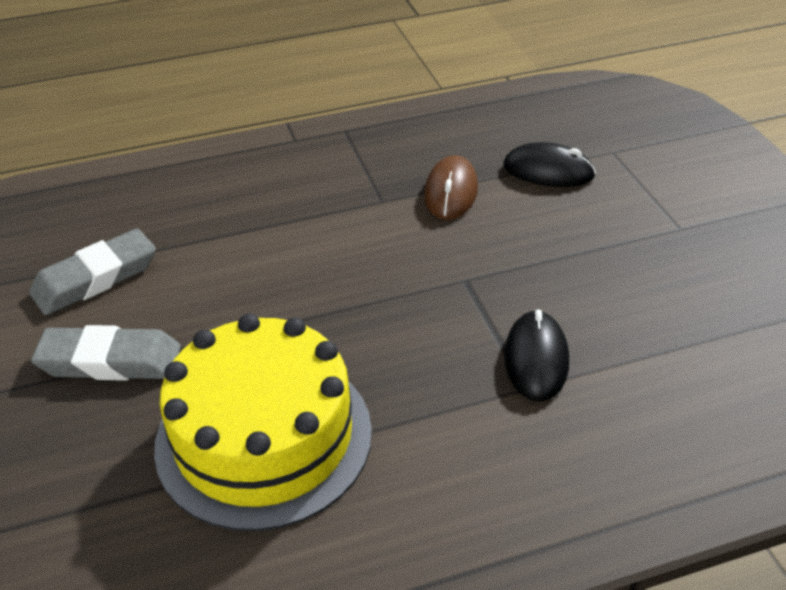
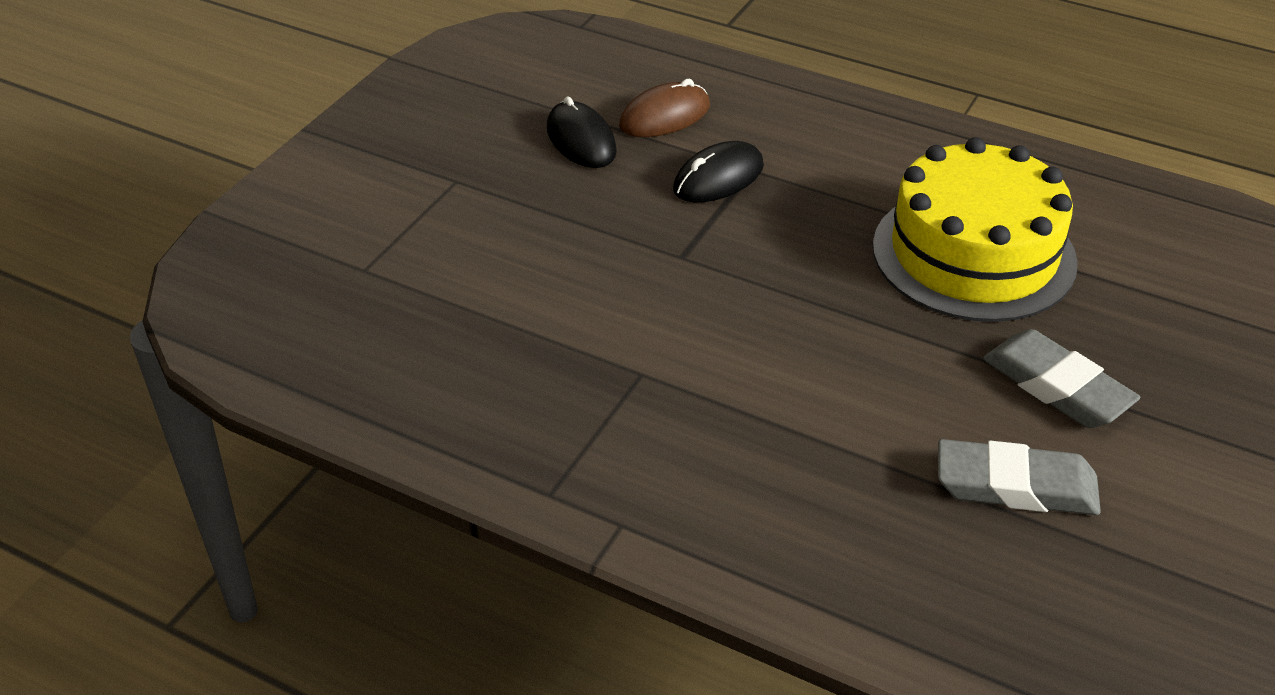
camera: 135 degrees left, 0 degrees up
(451, 192) = (568, 335): brown mouse -> brown mouse (664, 116)
(548, 171) = (451, 292): black mouse -> black mouse (581, 140)

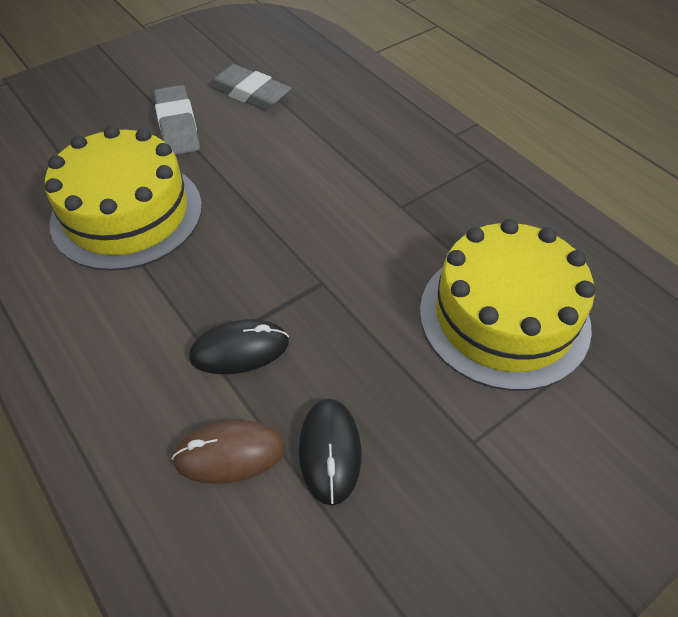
camera: 155 degrees left, 10 degrees up
(457, 285) = (504, 317): none -> yellow cake

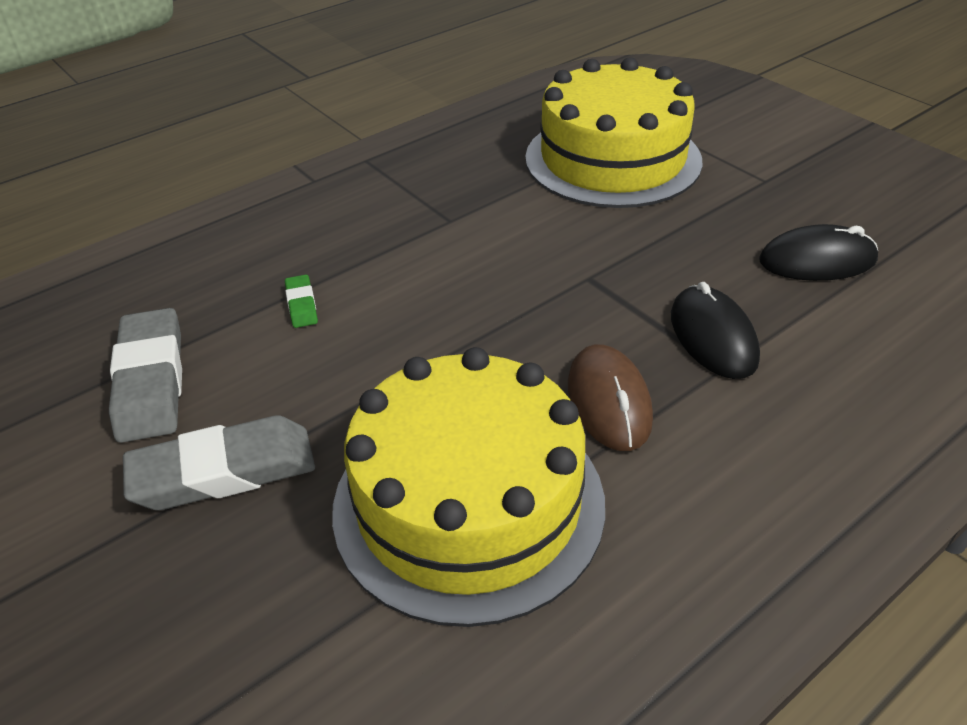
camera: 90 degrees left, 10 degrees down
(230, 454) = (855, 330): brown mouse -> brown mouse (609, 401)
(250, 93) = (151, 381): grey eraser -> grey eraser turned 45 degrees counterclockwise
(308, 140) = (302, 305): none -> green eraser

